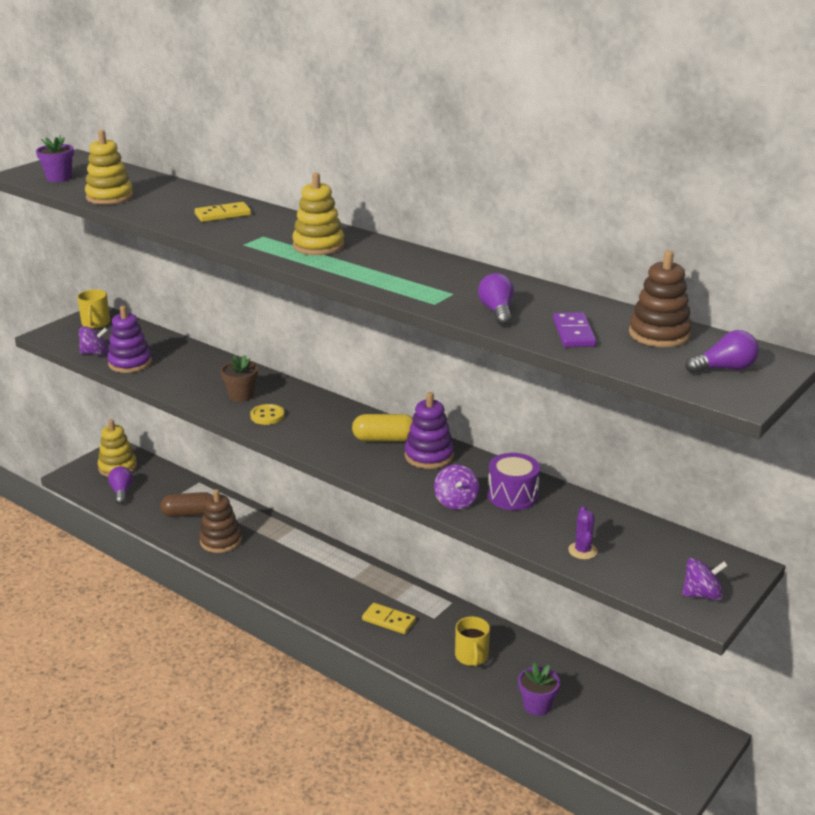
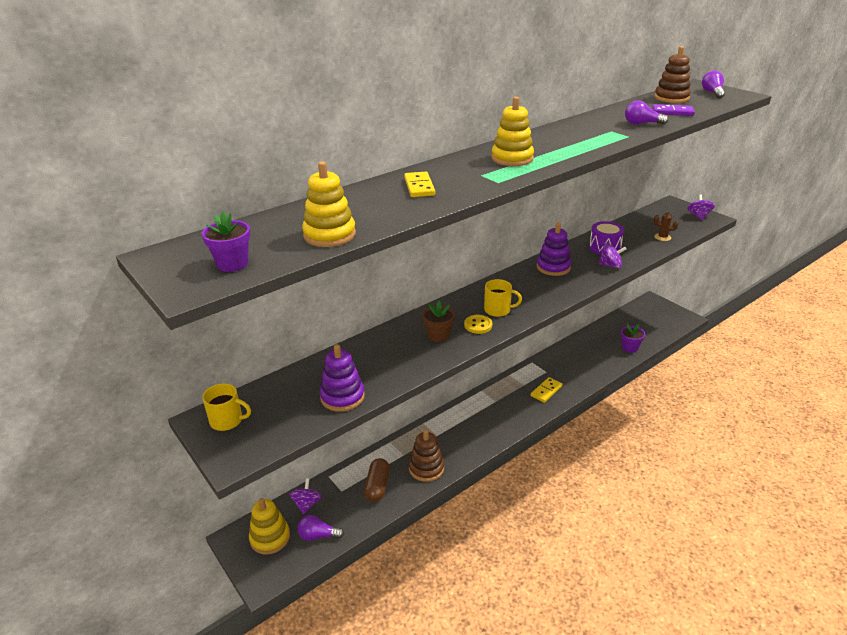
camera: 75 degrees left, 5 degrees up
(95, 353) = (305, 421): purple spinning top -> purple spinning top (307, 504)
(385, 439) = (527, 280): yellow capsule -> none
(471, 656) = (585, 363): yellow mug -> yellow mug (498, 310)
(582, 551) = (662, 237): purple cactus -> brown cactus

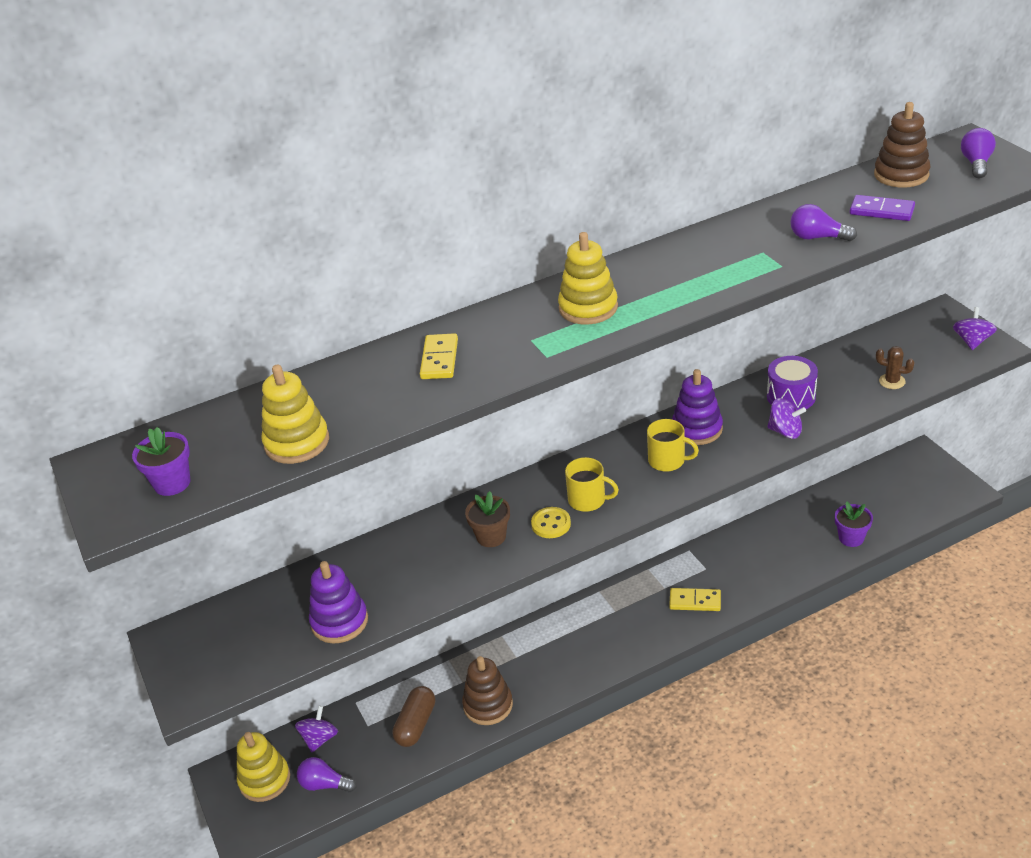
camera: 15 degrees right, 5 degrees up
(227, 420) = (194, 642): yellow mug -> yellow mug (667, 461)
(546, 391) = (695, 601): yellow domino -> yellow domino turned 45 degrees clockwise

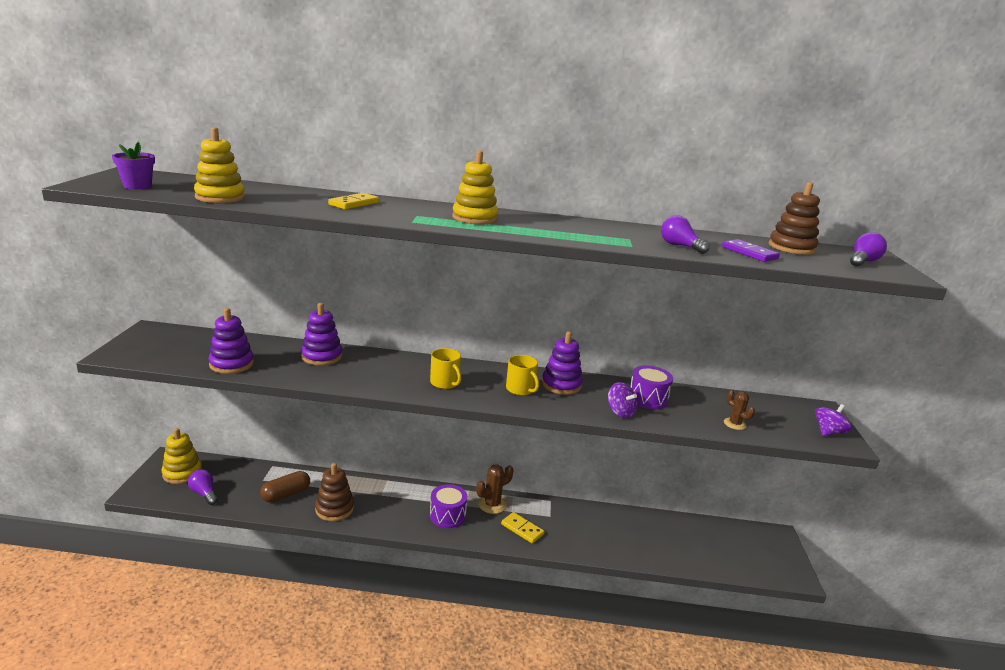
camera: 25 degrees right, 15 degrees down
(319, 739) = (232, 471): purple spinning top -> none
(418, 547) = (321, 356): none -> purple stacking toy
(491, 536) = (366, 371): brown flower pot -> none
(551, 524) = (407, 382): yellow button -> none
(609, 635) = (447, 515): none -> purple drum
(638, 593) = (492, 504): none -> brown cactus
(851, 538) = (672, 555): purple flower pot -> none

